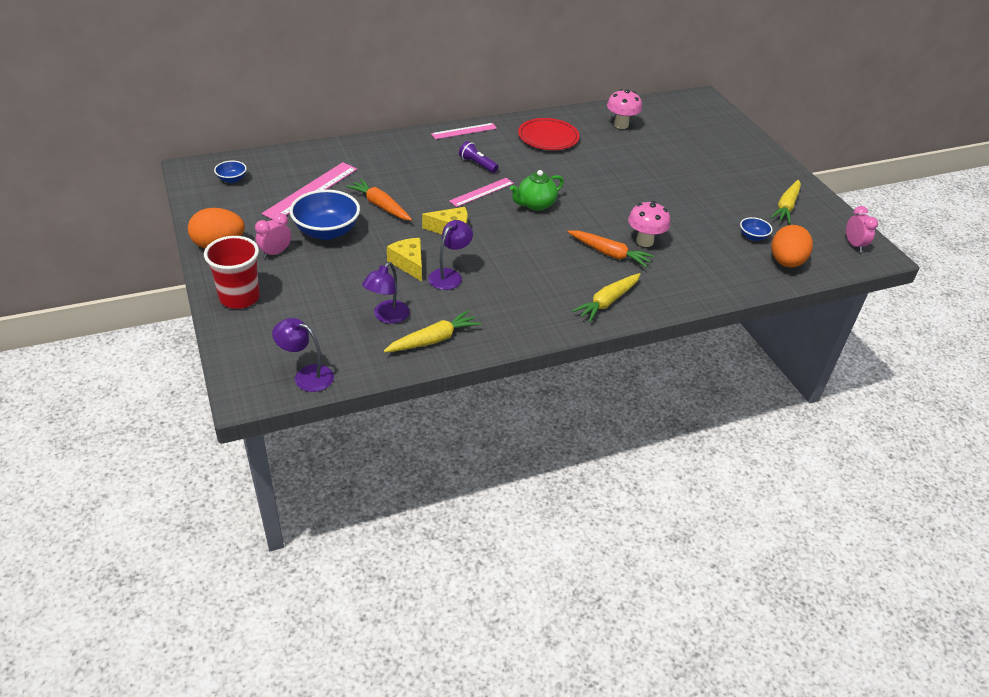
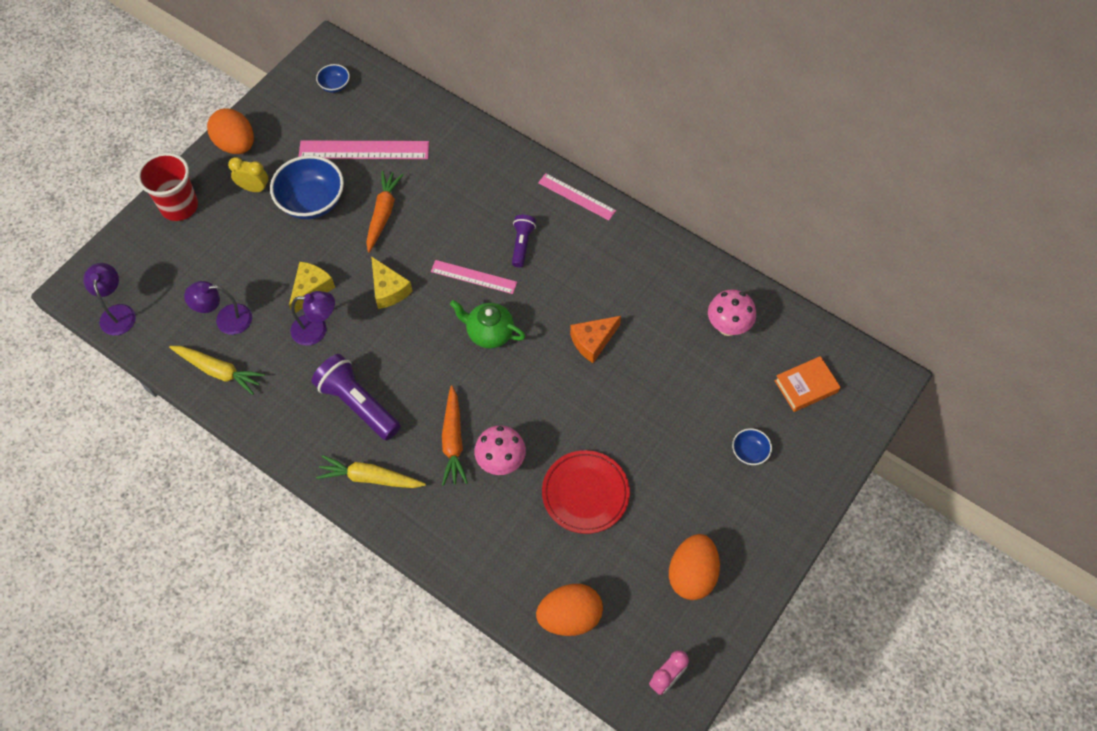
camera: 60 degrees right, 20 degrees up
(275, 253) = (254, 188): pink clock -> yellow clock
(537, 282) = (358, 404): none -> purple flashlight
(548, 138) = (632, 275): red plate -> red plate (585, 493)
(584, 171) = (593, 341): none -> orange cheese
(686, 120) = (806, 386): none -> orange book
(753, 237) = (595, 563): blue bowl -> blue bowl (749, 452)
(786, 207) = (692, 574): yellow carrot -> orange egg

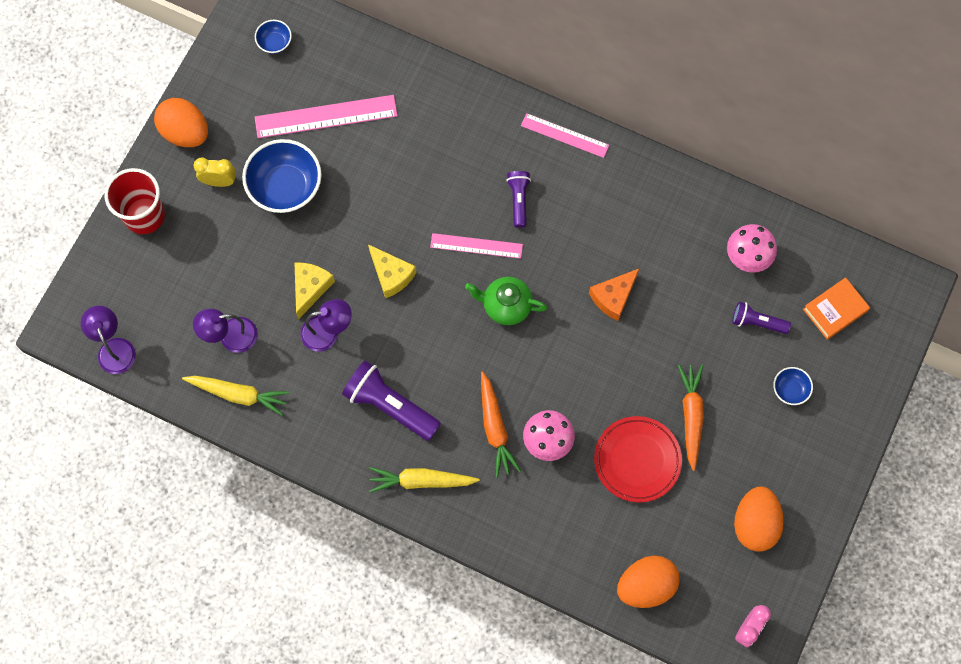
camera: 10 degrees left, 10 degrees up
(383, 213) = (364, 188): orange carrot -> orange carrot (691, 416)
(727, 385) = (757, 322): none -> purple flashlight

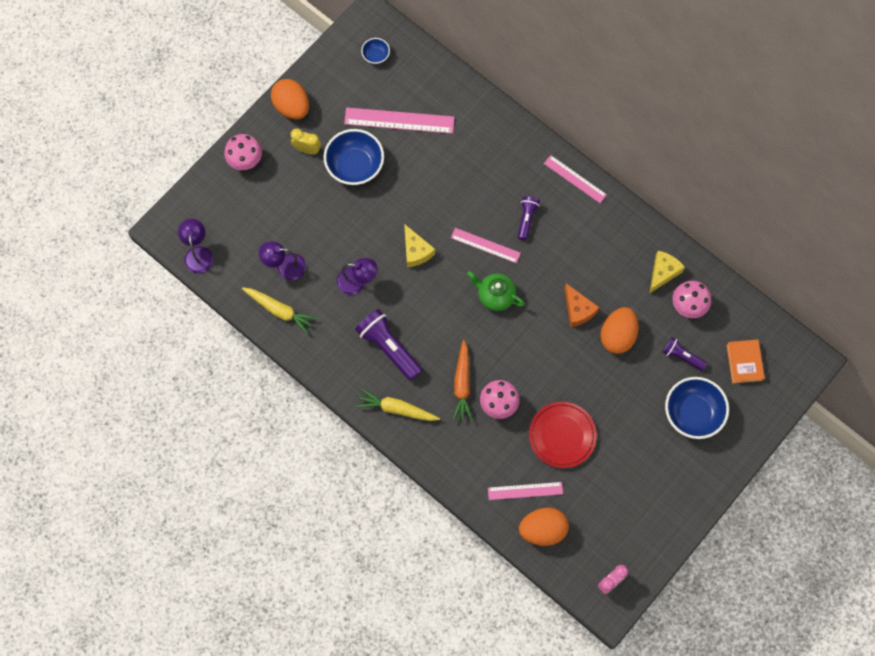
camera: 15 degrees right, 0 degrees up
(144, 216) = (245, 161): red cup -> pink mushroom
(310, 288) = (353, 246): yellow cheese -> yellow cheese (663, 272)
(610, 542) = (525, 491): none -> pink ruler
(613, 297) = (578, 310): orange cheese -> orange cheese turned 90 degrees counterclockwise
(691, 416) = (612, 413): orange carrot -> none
(755, 524) = (637, 506): orange egg -> orange egg (617, 335)
(790, 390) = (692, 413): blue bowl -> blue bowl, size x2.05
(835, 310) = (744, 362): orange book -> orange book turned 75 degrees counterclockwise

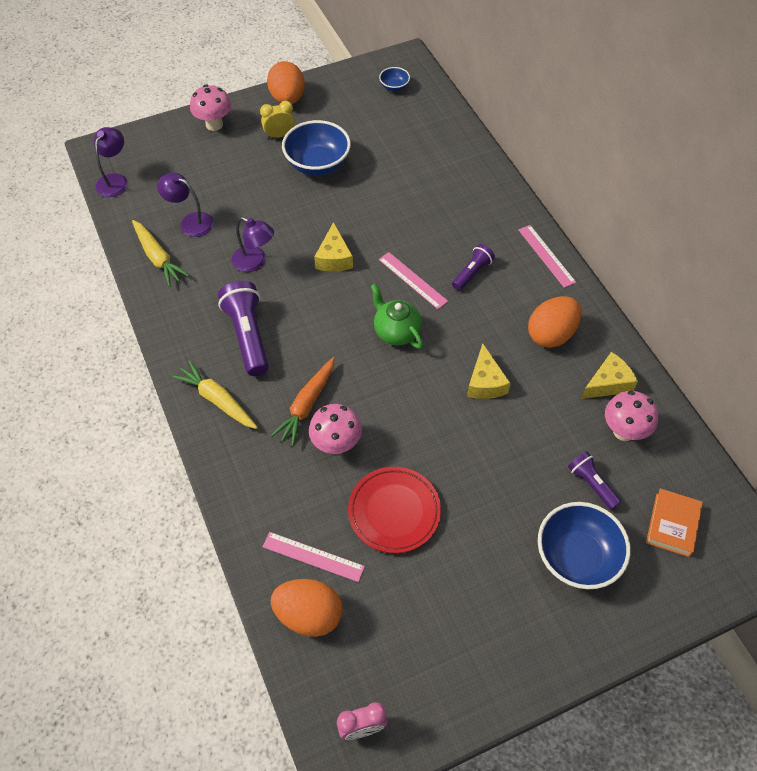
camera: 25 degrees right, 15 degrees down
(307, 149) = (279, 135): yellow clock -> yellow clock turned 60 degrees counterclockwise
(399, 120) = (385, 143): pink ruler -> none
(578, 310) = (485, 382): orange cheese -> yellow cheese
(617, 335) = (520, 428): orange egg -> orange egg (551, 334)

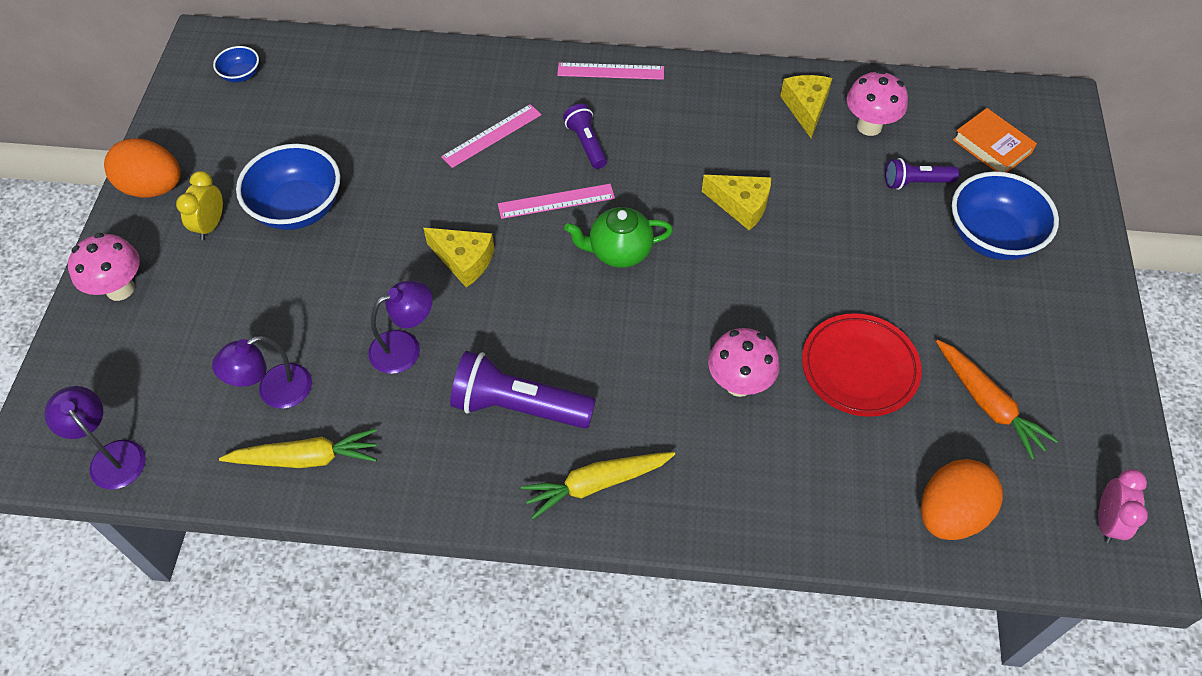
camera: 60 degrees left, 0 degrees up
(306, 405) = (666, 389): orange carrot -> orange carrot (988, 404)
(313, 556) = (877, 475): pink ruler -> pink ruler (492, 136)
(551, 334) = (716, 120): orange egg -> none

